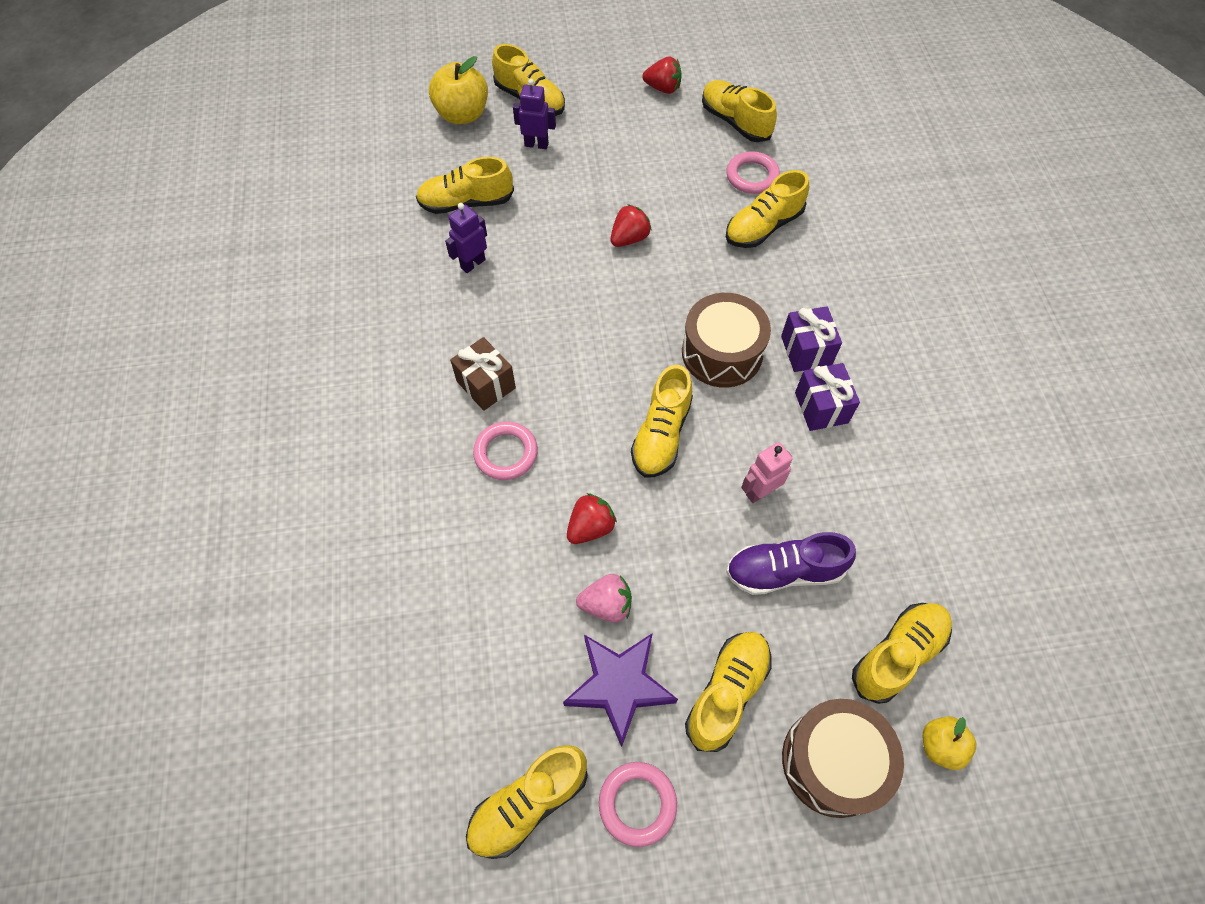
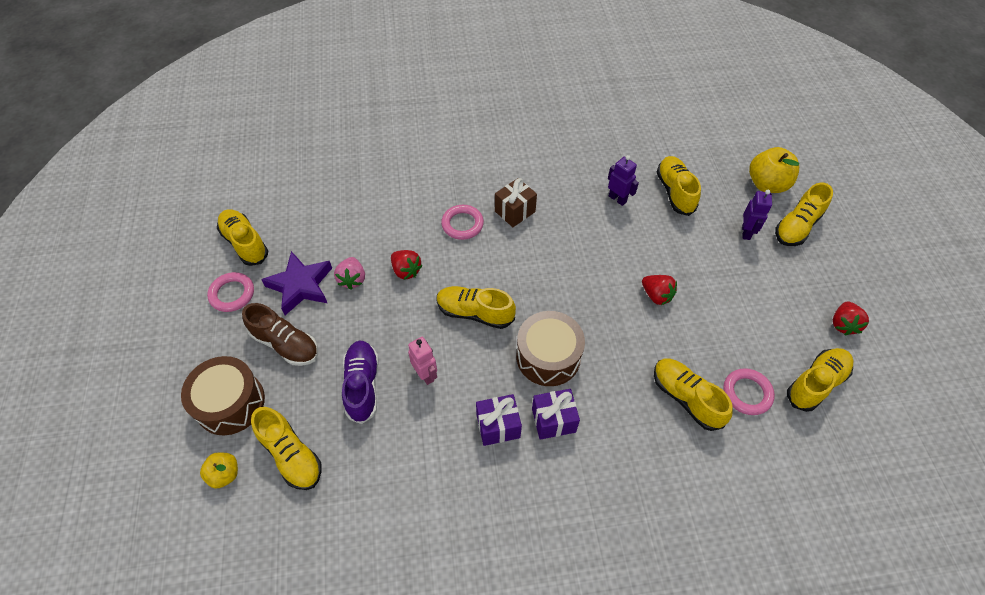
camera: 90 degrees right, 5 degrees down
(727, 693) = (285, 344): yellow shoe -> brown shoe

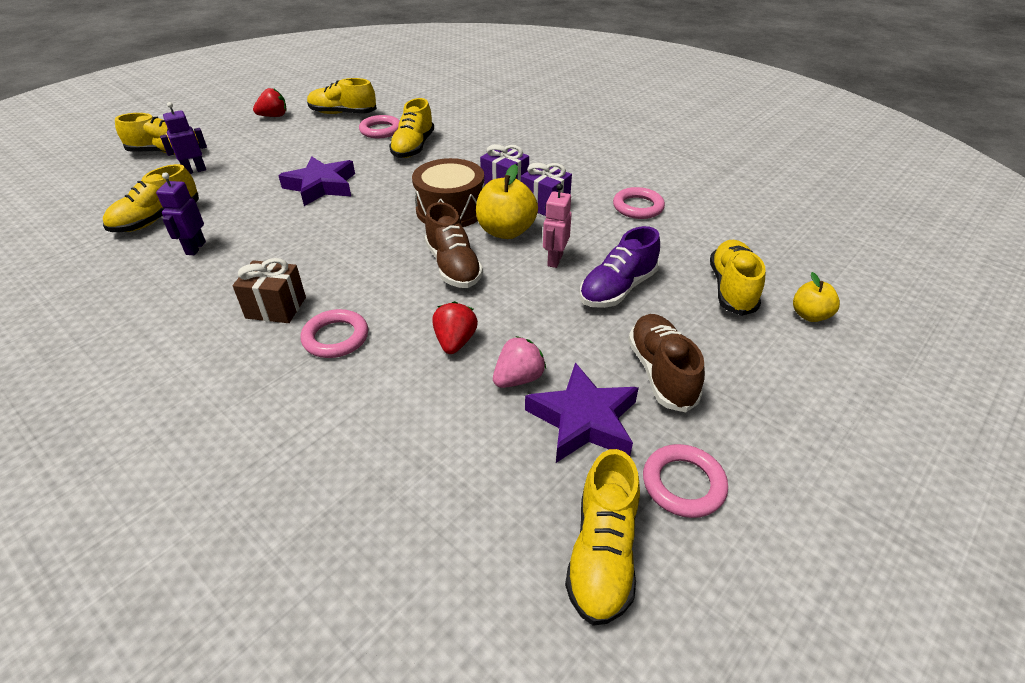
camera: 130 degrees left, 15 degrees down
(230, 403) = (768, 364): brown drum -> none
(432, 495) = (638, 207): none -> pink ring
(475, 313) = (453, 266): yellow shoe -> brown shoe
(656, 295) = (321, 186): red strawberry -> purple star
(767, 184) = (109, 178): yellow apple -> yellow apple (506, 231)

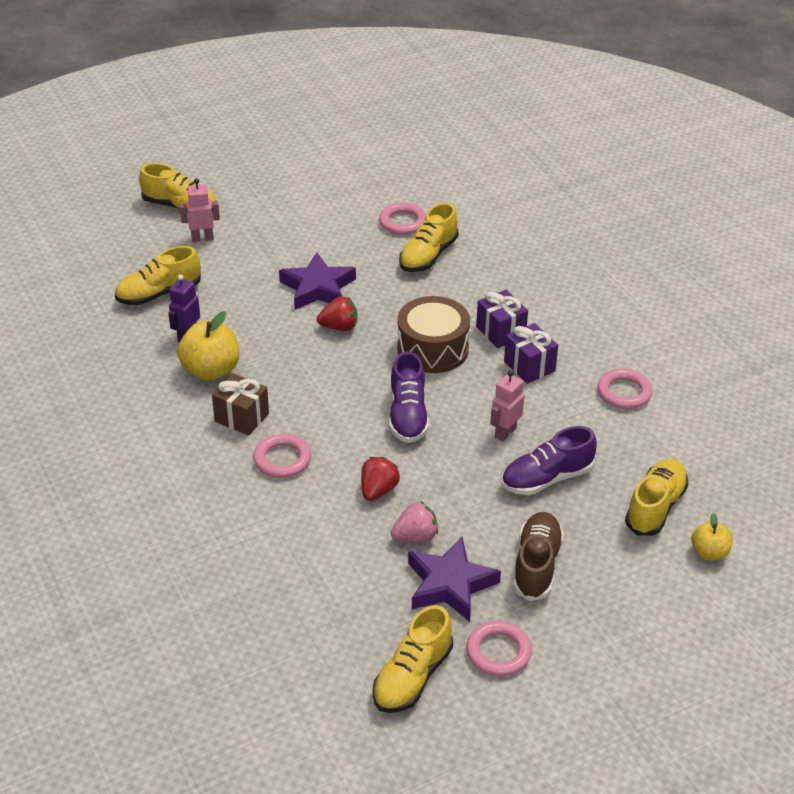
camera: 20 degrees right, 0 degrees up
(195, 171) = (202, 238): purple robot -> pink robot
(274, 116) = (296, 175): red strawberry -> red strawberry (339, 327)
(343, 113) = (371, 187): yellow shoe -> none
(453, 266) = (408, 415): brown shoe -> purple shoe
(506, 231) = (475, 388): yellow apple -> yellow apple (211, 370)

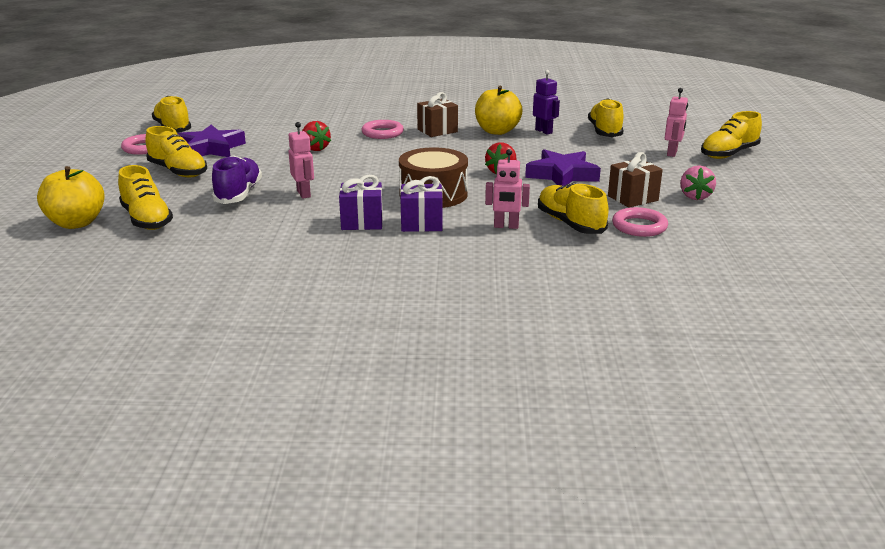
camera: 120 degrees right, 15 degrees down
(344, 237) = (633, 198): none -> brown gift
(408, 415) = (370, 170): purple shoe -> none
(415, 536) = (261, 149): pink strawberry -> pink strawberry (695, 196)
(463, 286) = (506, 226): none -> pink robot
(536, 565) = (178, 171): brown shoe -> yellow shoe
(624, 392) = (273, 249): pink ring -> none
(709, 552) = (76, 223): yellow apple -> yellow apple, size x1.72

